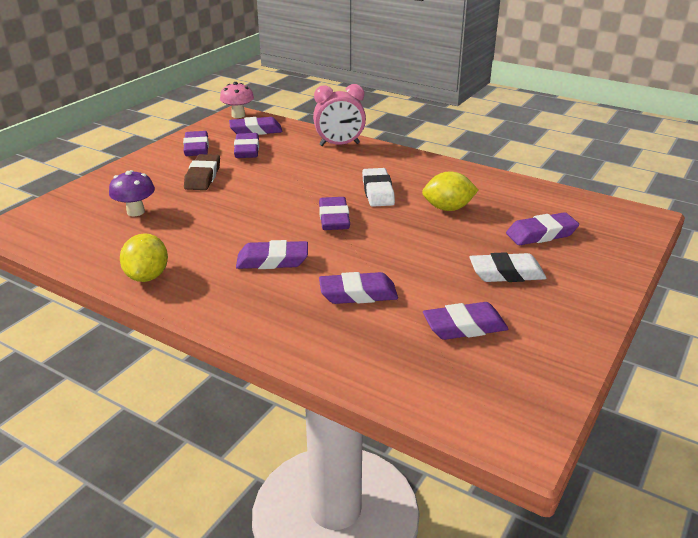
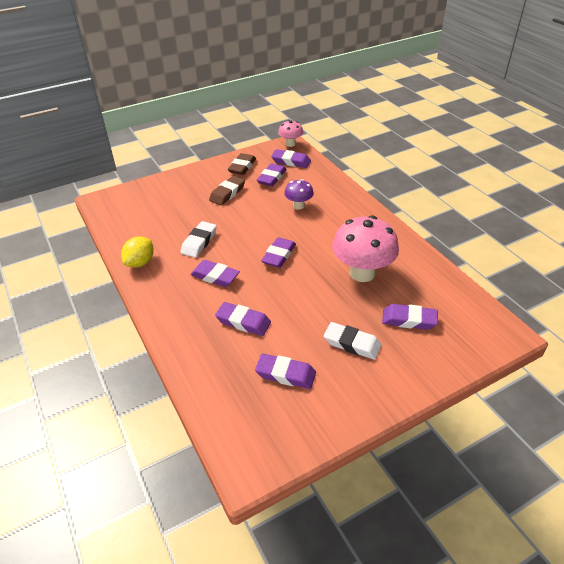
camera: 30 degrees right, 10 degrees up
(135, 212) = (169, 210): purple mushroom -> purple mushroom (298, 206)
(196, 148) = (242, 167): purple eraser -> brown eraser
(339, 144) = (336, 190): pink clock -> none
(377, 192) = (326, 242): white eraser -> white eraser (199, 242)
(448, 208) = (362, 273): yellow lemon -> pink mushroom

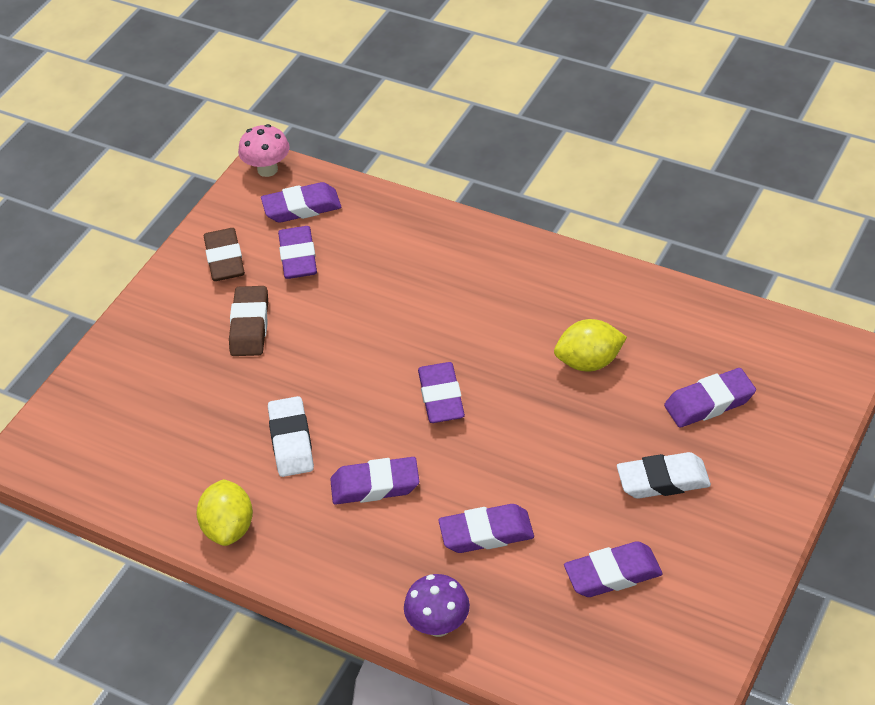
camera: 30 degrees left, 5 degrees up
(298, 206) = (393, 291): purple mushroom -> purple mushroom (438, 625)
(362, 273) = (589, 362): pink mushroom -> yellow lemon

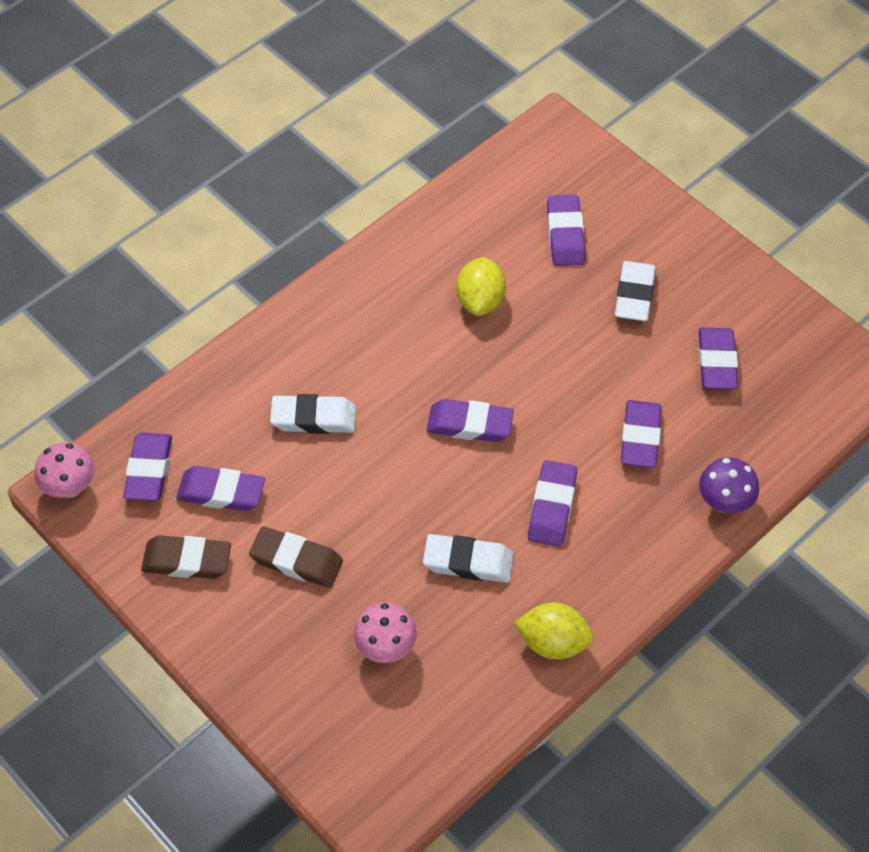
camera: 75 degrees left, 10 degrees up
(185, 411) = (386, 647): none -> pink mushroom
(398, 289) = (313, 418): none -> white eraser

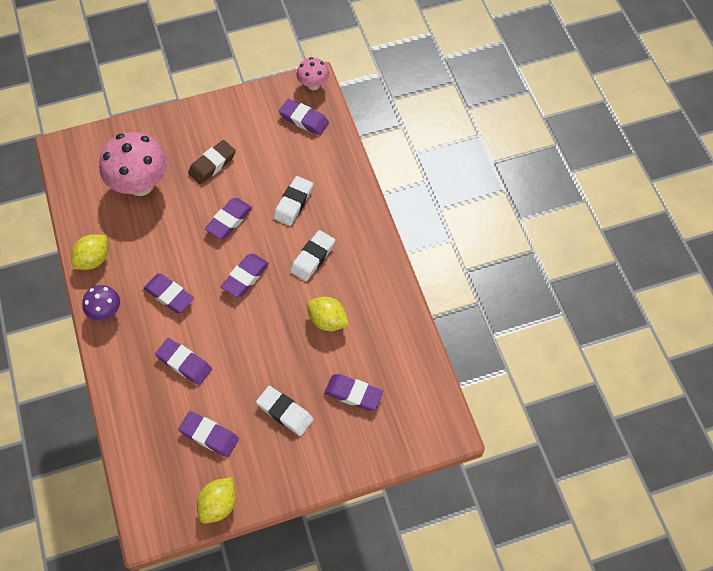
camera: 115 degrees right, 5 degrees up
(187, 561) = (241, 119): brown eraser -> none
(221, 492) = (272, 146): purple eraser -> purple eraser (229, 220)
(386, 647) = (141, 184): pink mushroom -> pink mushroom, size x1.91
(468, 562) = (163, 240): white eraser -> white eraser (313, 258)
(724, 502) = (116, 387): purple mushroom -> purple mushroom (106, 311)
(791, 313) = (219, 504): none -> yellow lemon

